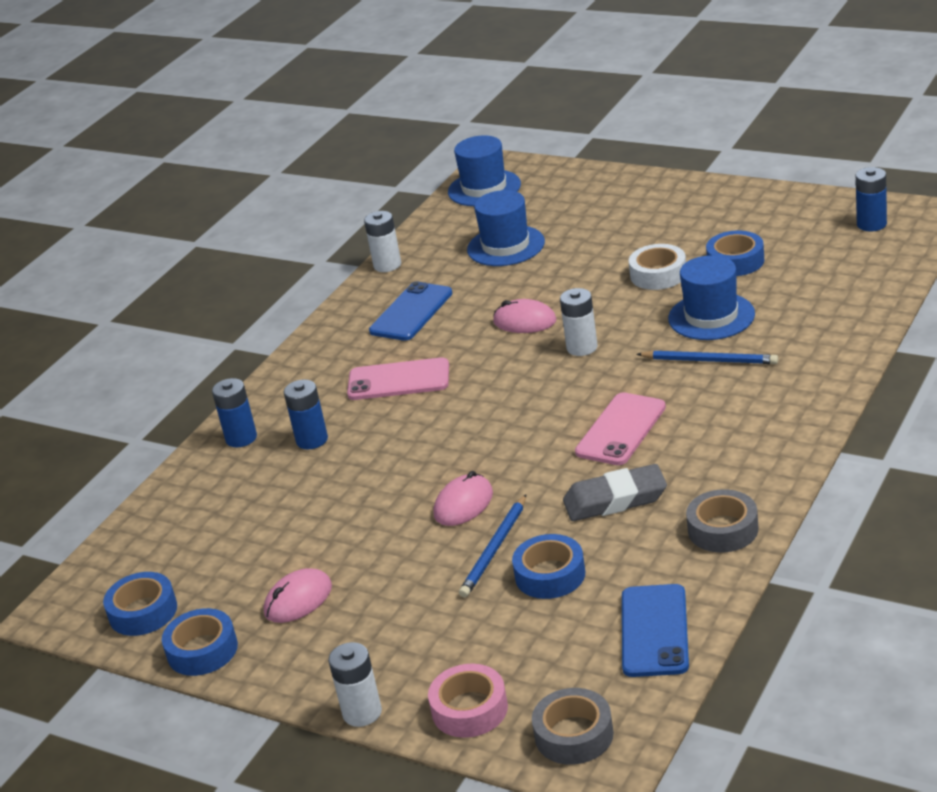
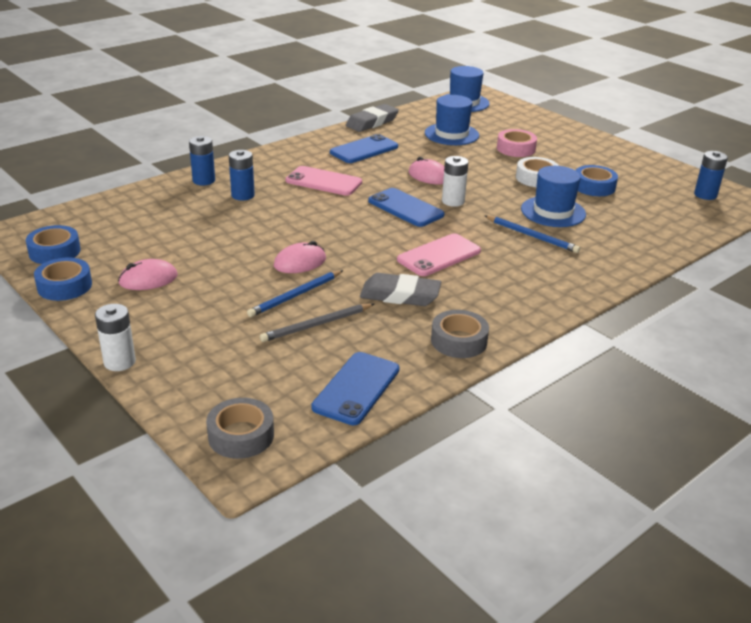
camera: 15 degrees right, 0 degrees up
(387, 265) = (372, 122): white battery -> grey eraser
(469, 709) = (188, 388): pink tape -> pink tape (516, 149)
(531, 379) = (405, 208): none -> blue phone
(550, 575) = (317, 325): blue tape -> grey pencil

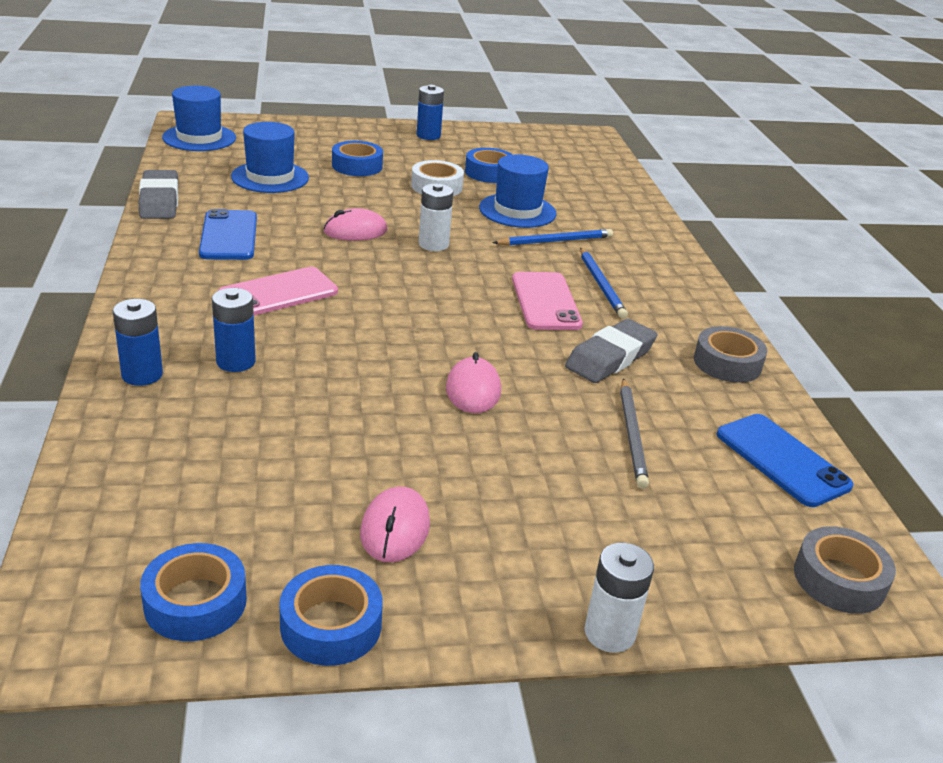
camera: 60 degrees left, 0 degrees up
(296, 295) = (552, 423): blue pencil -> blue pencil (601, 285)
(405, 208) = (415, 274): blue phone -> none
(516, 149) = (357, 166): pink tape -> blue tape
(705, 195) = (561, 143): blue battery -> blue battery (428, 136)

